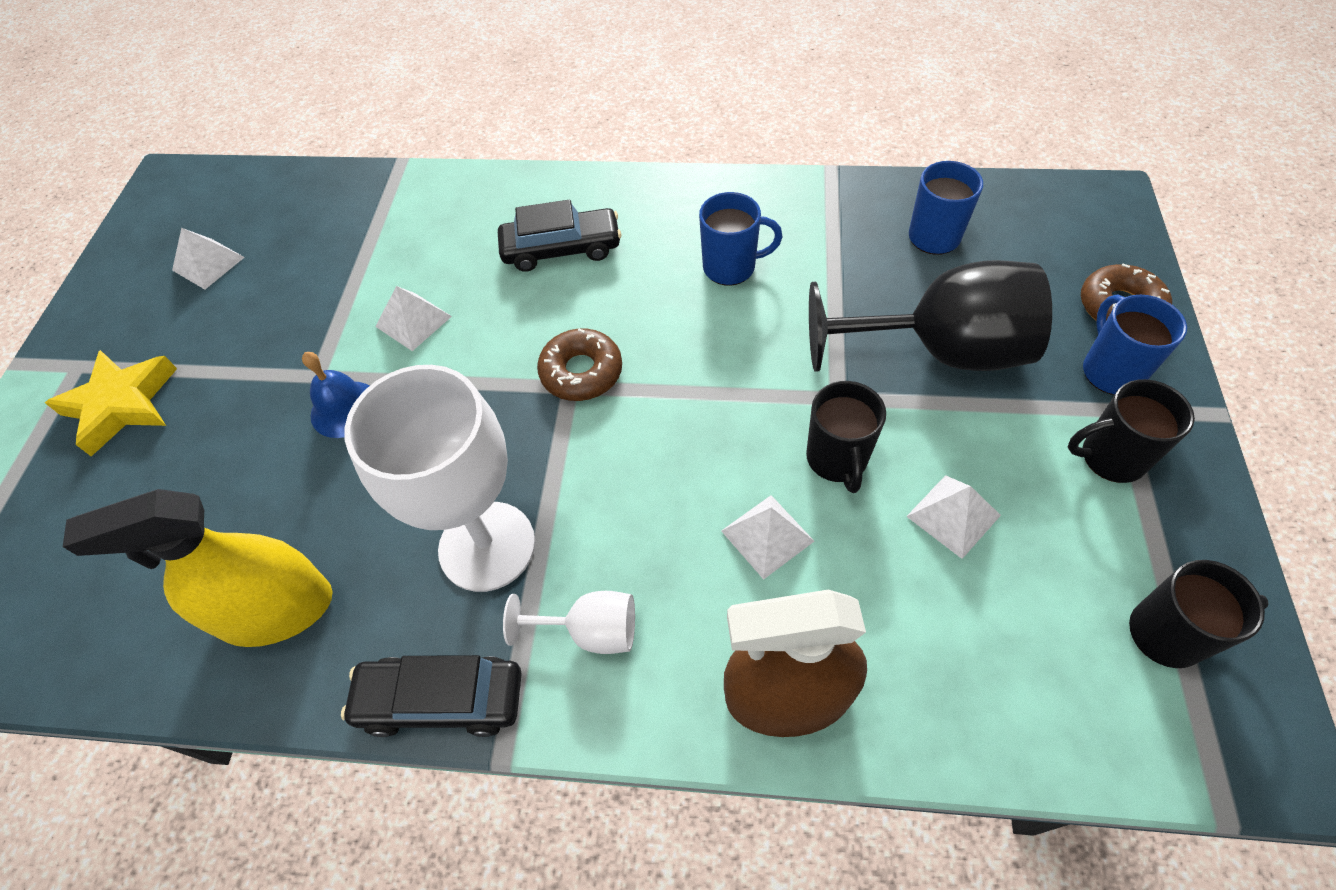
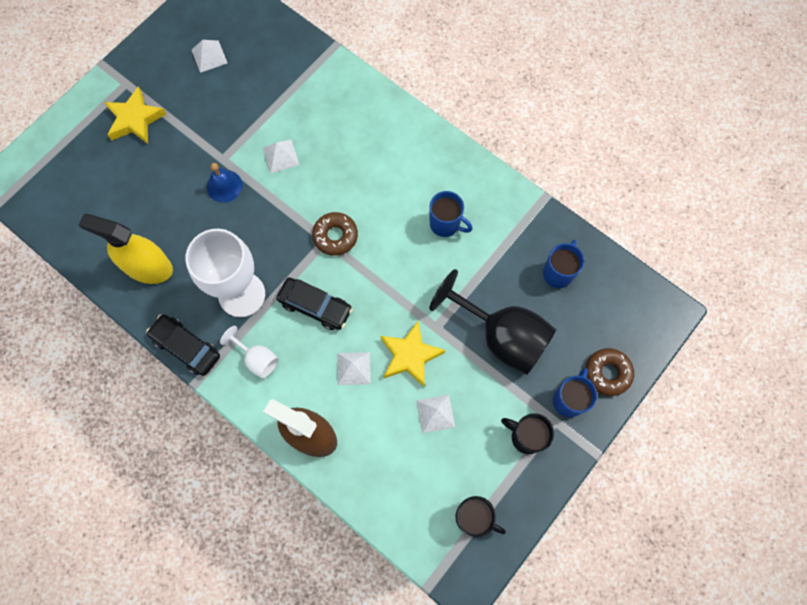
camera: 30 degrees right, 15 degrees up
(561, 249) = (374, 158): black car -> black car (315, 306)
(837, 459) = (410, 355): black mug -> yellow star

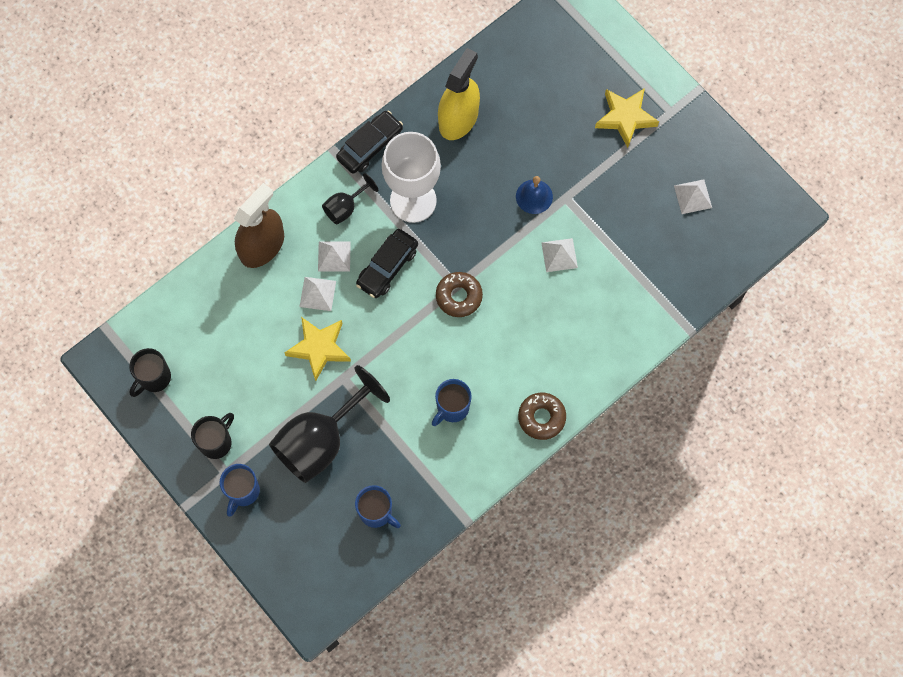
camera: 100 degrees right, 0 degrees up
(257, 359) = (345, 207): white goblet -> black goblet
(435, 413) = (257, 362): white pyramid -> white pyramid (334, 256)
(569, 400) = (243, 492): blue mug -> blue mug turned 75 degrees clockwise
(607, 373) = (261, 537): brown donut -> brown donut (541, 417)

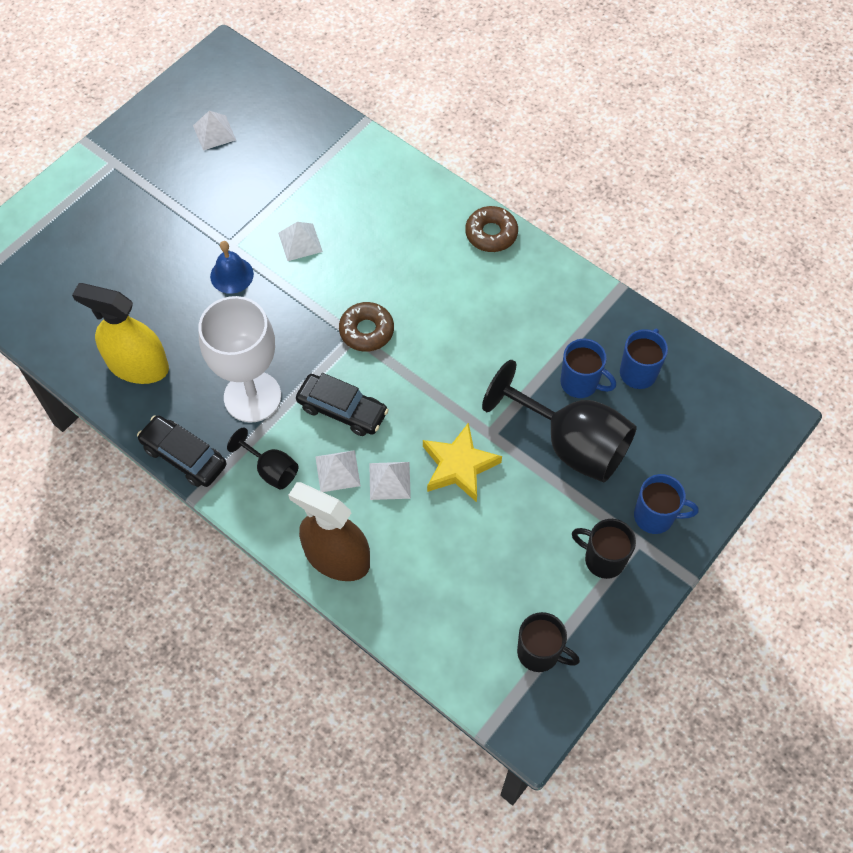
camera: 100 degrees left, 10 degrees down
(452, 408) = (500, 317): blue mug -> blue mug (580, 383)
(625, 117) = (124, 201): yellow star -> none

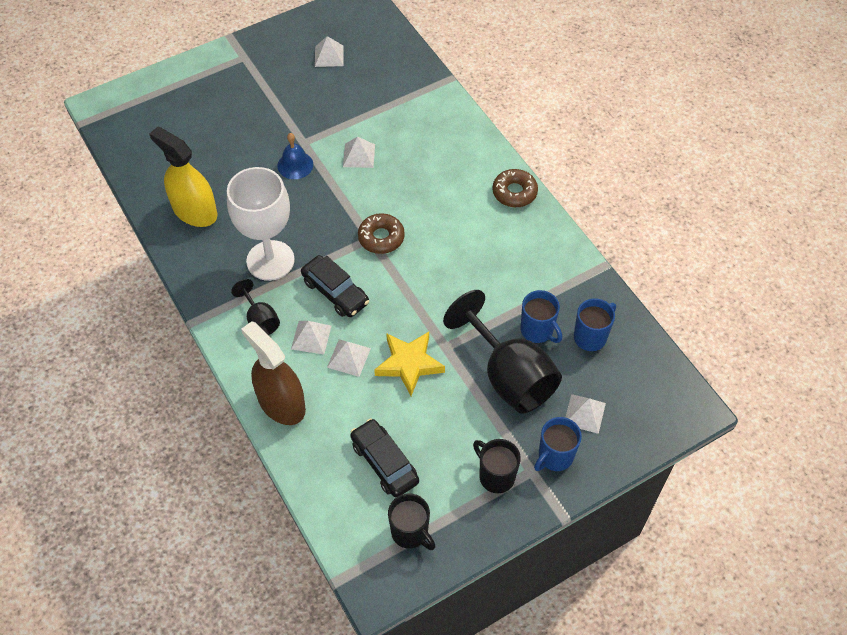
camera: 20 degrees right, 5 degrees down
(184, 456) = (199, 289): black car -> black car (384, 462)
(655, 516) = (554, 456): blue mug -> blue mug turned 105 degrees clockwise
(666, 459) = (584, 413): none -> white pyramid

